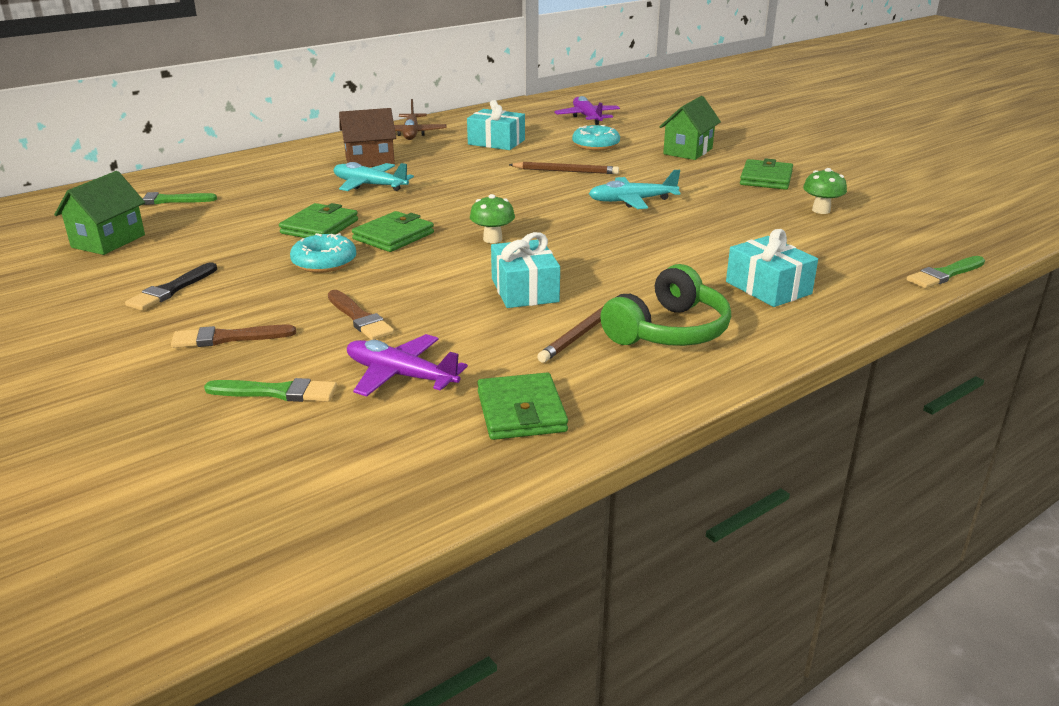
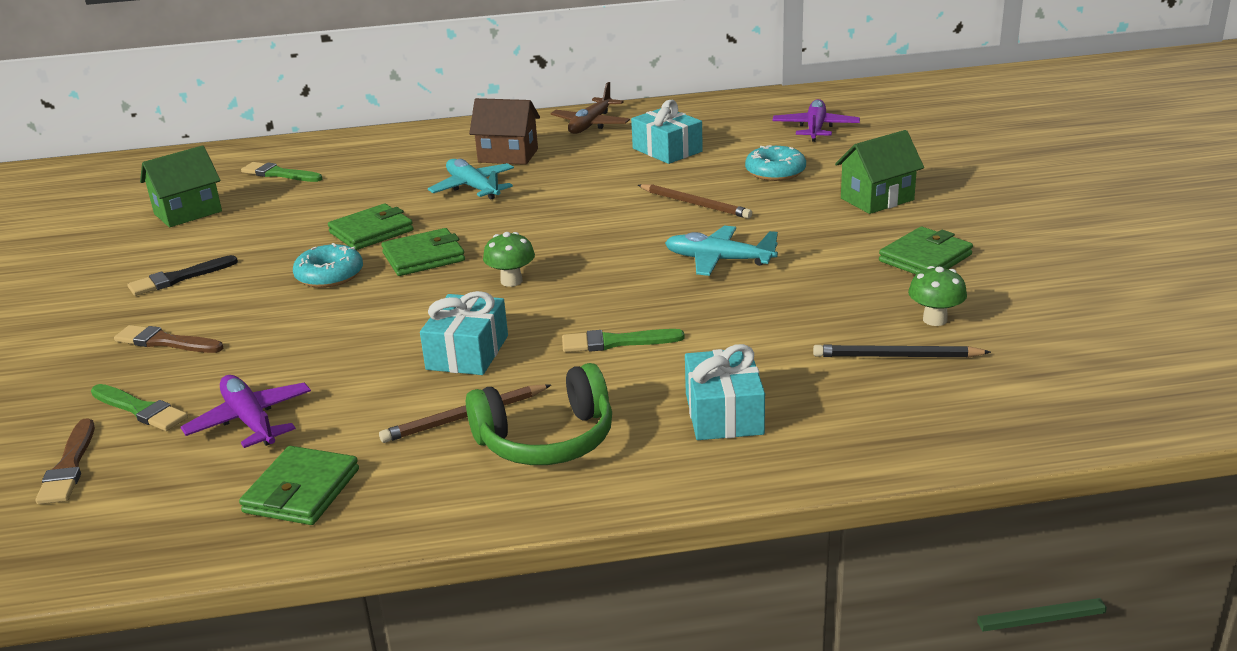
camera: 30 degrees right, 0 degrees up
(360, 318) = (288, 348): brown brush -> brown brush (69, 467)
(828, 234) = (896, 356): none -> black pencil
(944, 274) = (972, 450): green brush -> green brush (616, 342)

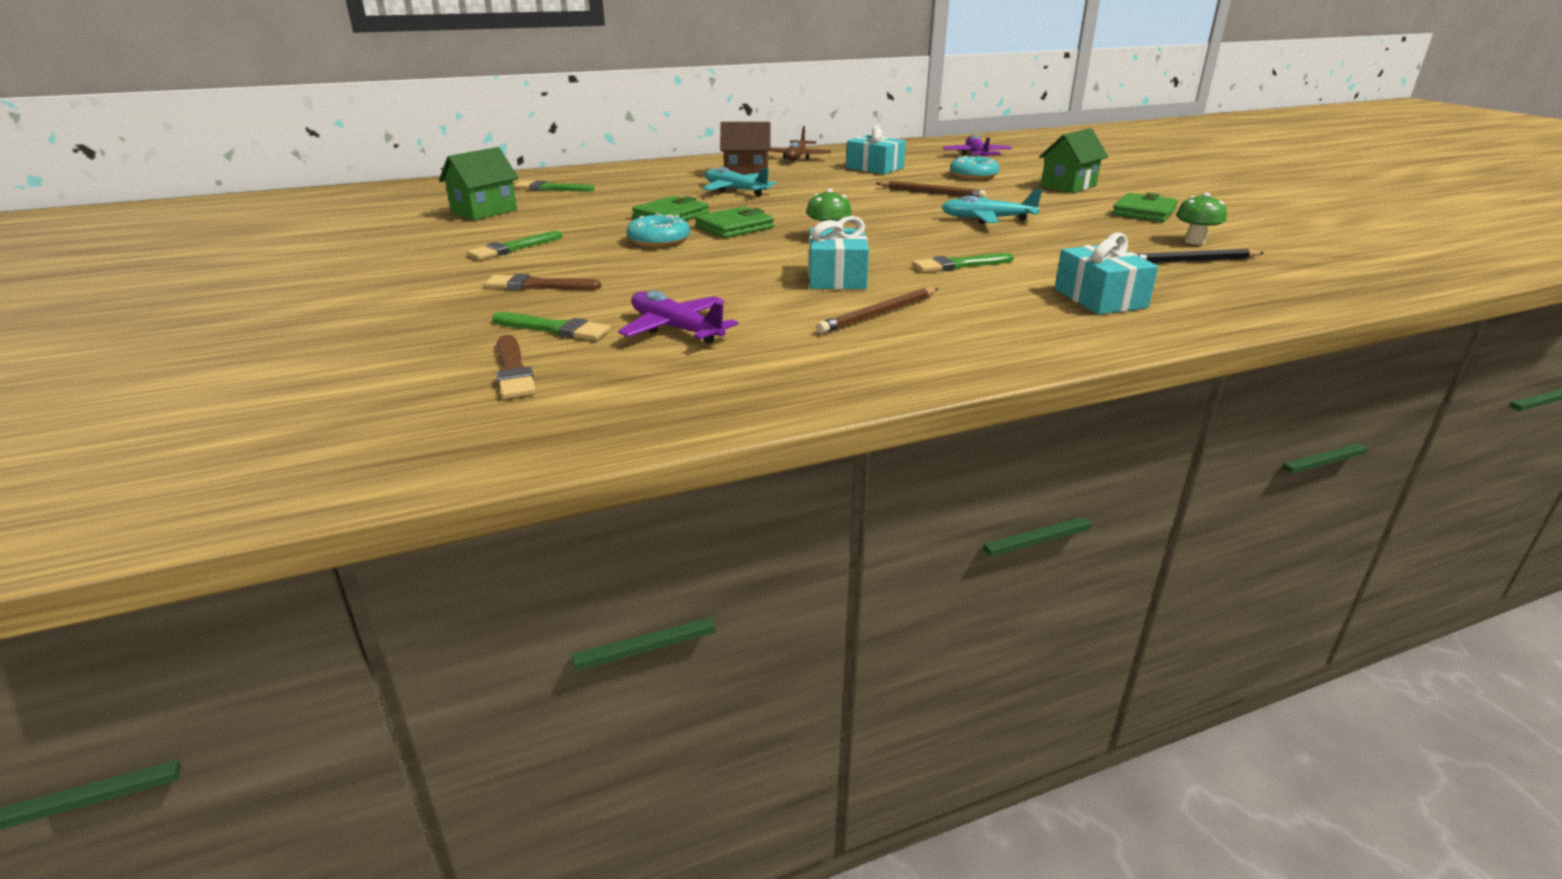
camera: 15 degrees left, 0 degrees up
(178, 278) = (513, 248): black brush -> green brush
(301, 491) = (776, 369): green wallet -> none
(546, 439) = (968, 322): green headphones -> none

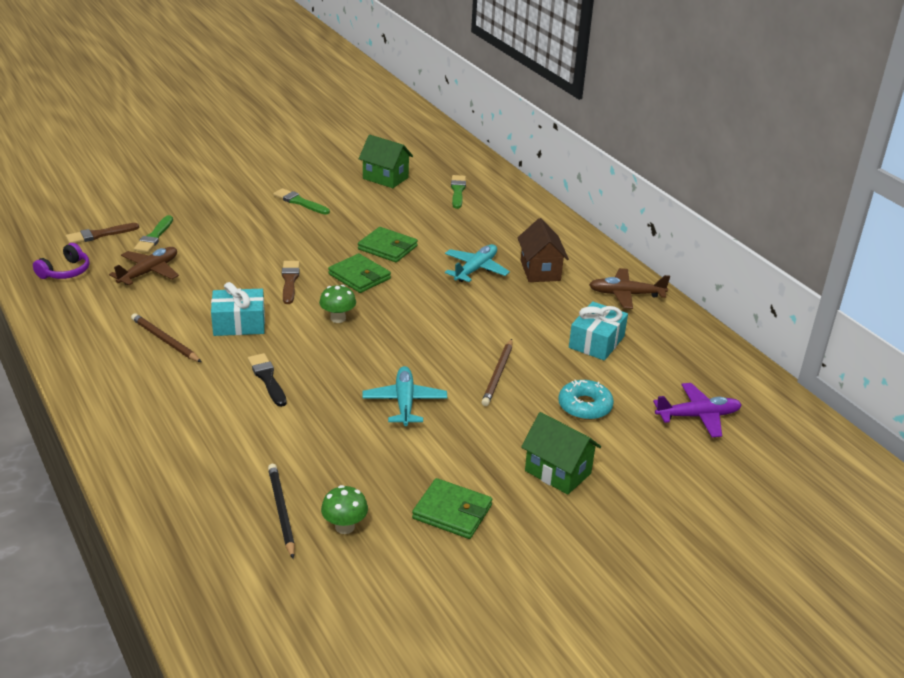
camera: 80 degrees right, 5 degrees up
(538, 286) = (225, 221): brown brush -> brown brush (289, 281)
(643, 392) = (65, 271): none -> purple headphones
(659, 240) = (321, 249): turquoise donut -> none
(675, 329) = (149, 272): purple plane -> brown plane
(959, 265) = (267, 378): green brush -> black brush
(1100, 298) = (187, 440): turquoise gift -> none

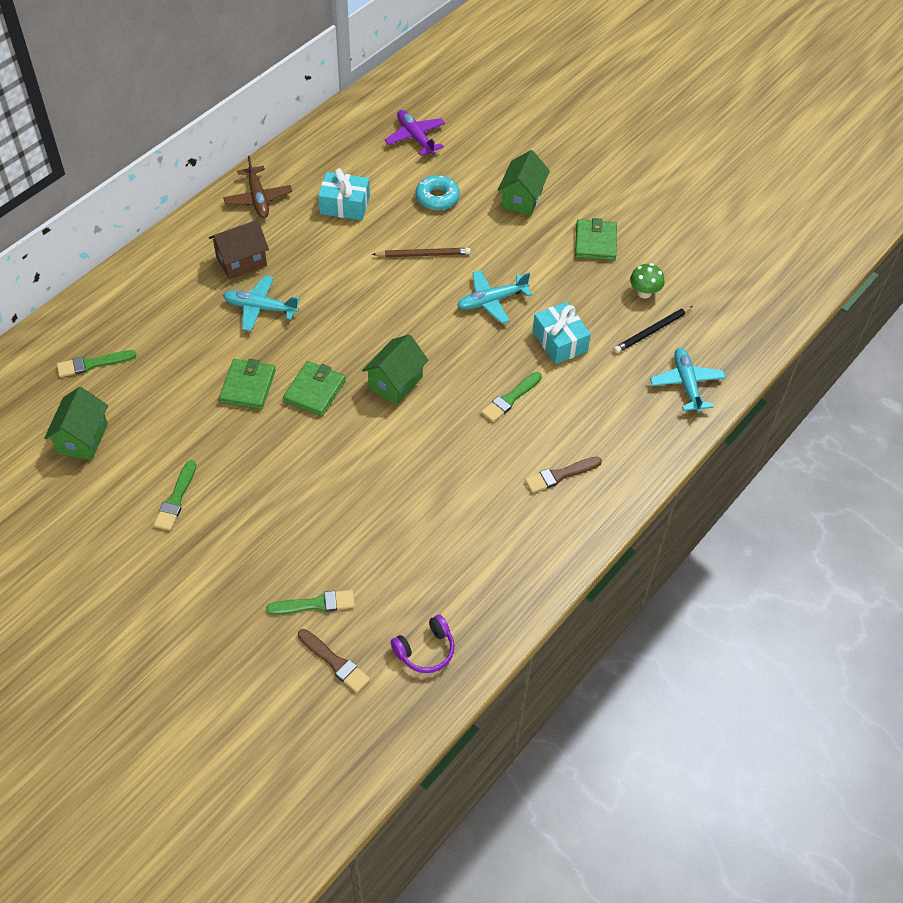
camera: 110 degrees left, 20 degrees up
(65, 271) = (425, 650): purple headphones -> purple headphones turned 135 degrees clockwise
(149, 272) = (389, 571): brown plane -> none
(165, 340) = (497, 497): brown pencil -> none
(186, 512) = (686, 384): none -> turquoise plane
(239, 324) = (442, 452): turquoise gift -> turquoise gift (559, 341)
(267, 378) = (510, 399): black brush -> green brush
(289, 281) = (349, 443): brown brush -> brown brush (560, 475)
(338, 318) = (395, 382): green mushroom -> green house

